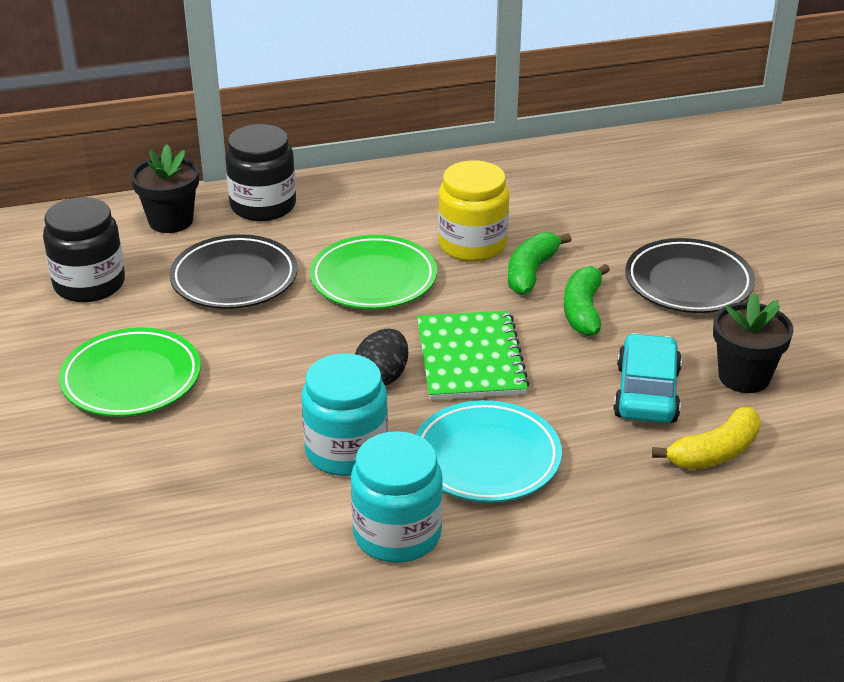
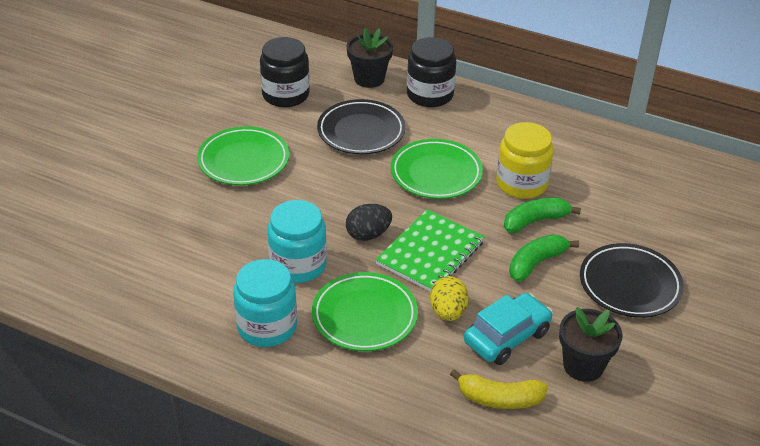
camera: 40 degrees right, 5 degrees up
(486, 458) = (364, 316): turquoise plate -> green plate
(562, 404) = (448, 312): none -> yellow egg

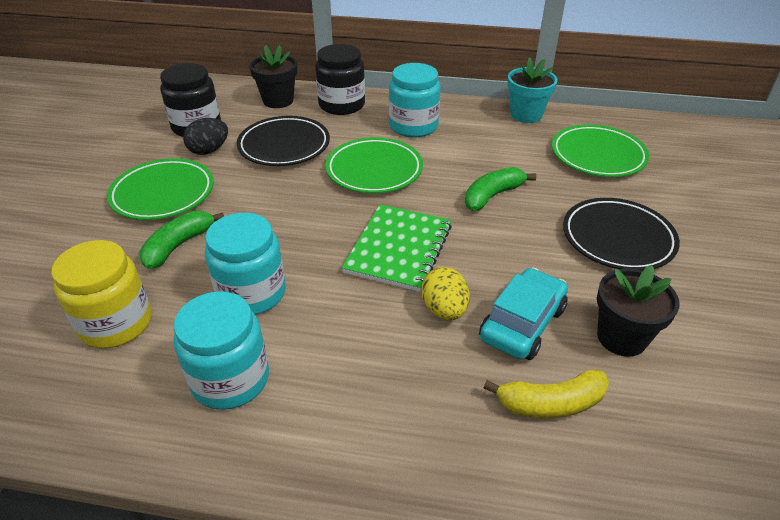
camera: 15 degrees left, 0 degrees up
(364, 316) = (349, 336): green plate -> green plate (598, 156)
(368, 235) = (323, 243): black egg -> black egg (209, 150)
(491, 133) = (413, 126): none -> turquoise jar
(521, 183) = (462, 164): yellow jar -> yellow jar (116, 323)
(536, 263) = (513, 236): green banana -> green banana (178, 245)
(611, 141) = (526, 115): none -> turquoise flower pot

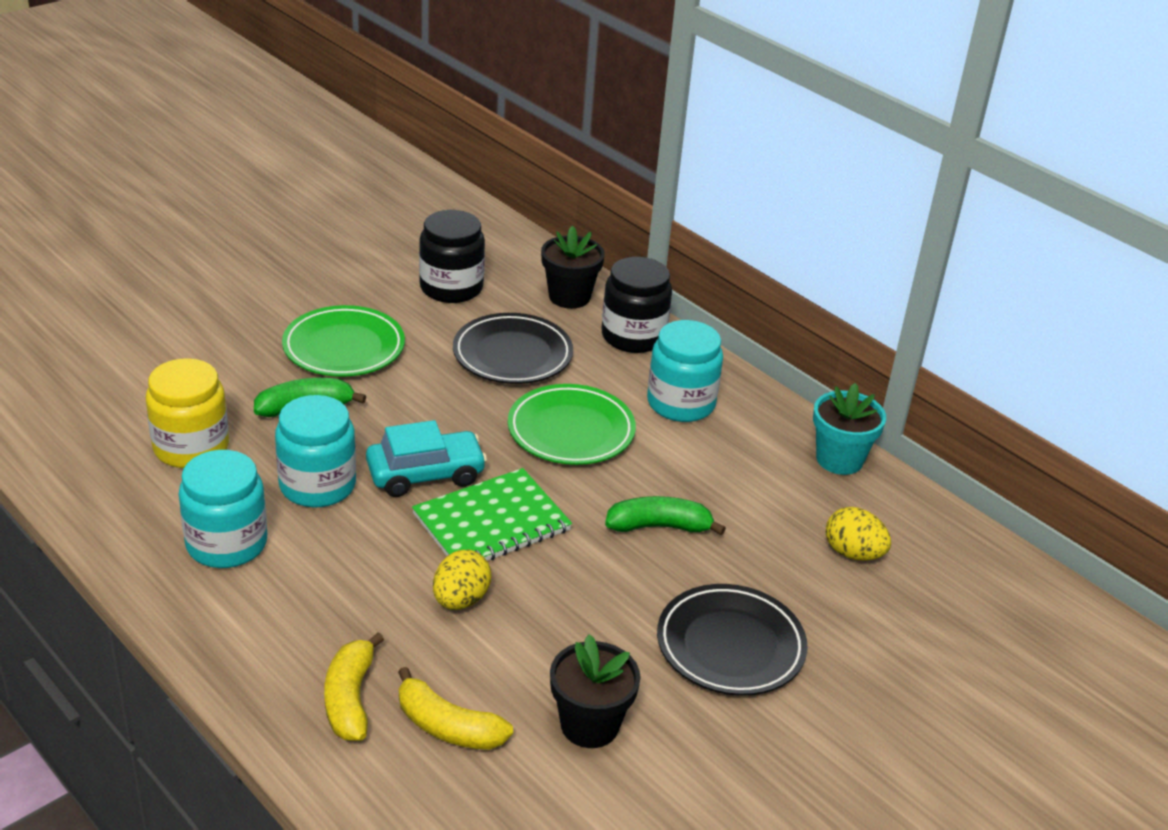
camera: 35 degrees right, 5 degrees down
(209, 150) = (434, 322): black egg -> none
(466, 434) = (350, 699): none -> yellow banana
(522, 324) = (514, 655): turquoise car -> turquoise car (425, 474)
(598, 156) = (853, 553): green plate -> yellow egg

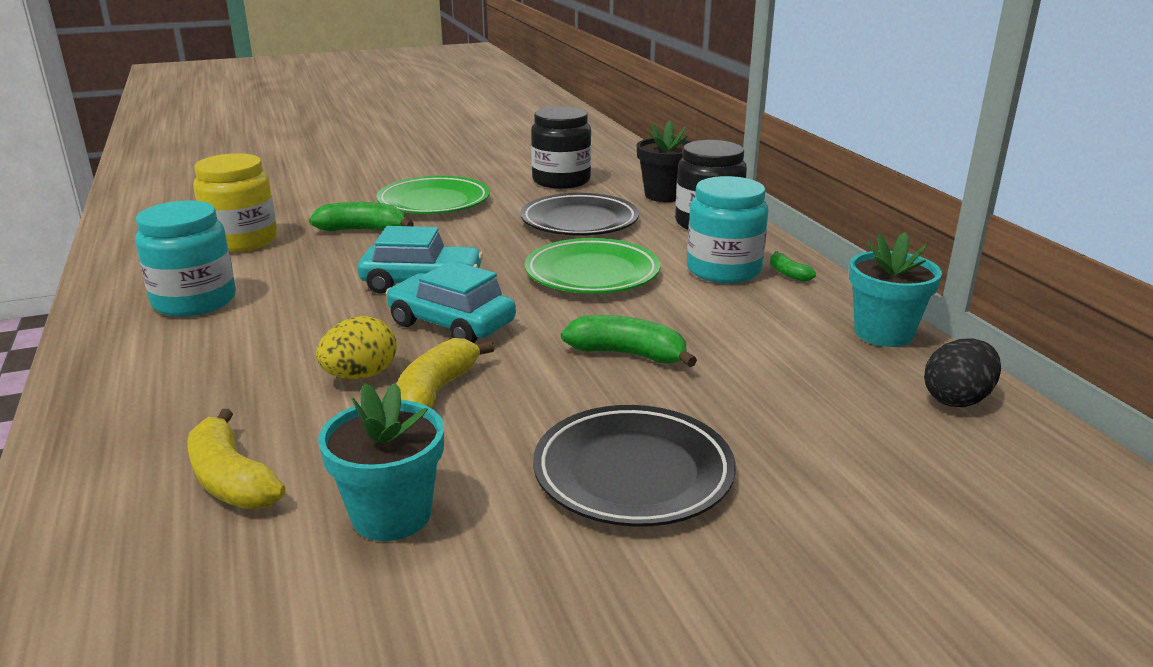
camera: 25 degrees right, 10 degrees down
(317, 485) = (317, 276): turquoise jar -> none
(350, 699) = (162, 434): yellow banana -> yellow banana (436, 392)
(491, 522) = (451, 324): green notebook -> turquoise car
(589, 725) = (391, 515): black flower pot -> turquoise flower pot
(736, 398) = (788, 274): none -> green banana
(853, 553) = (856, 415): yellow egg -> none
(914, 521) = (957, 399): none -> black egg

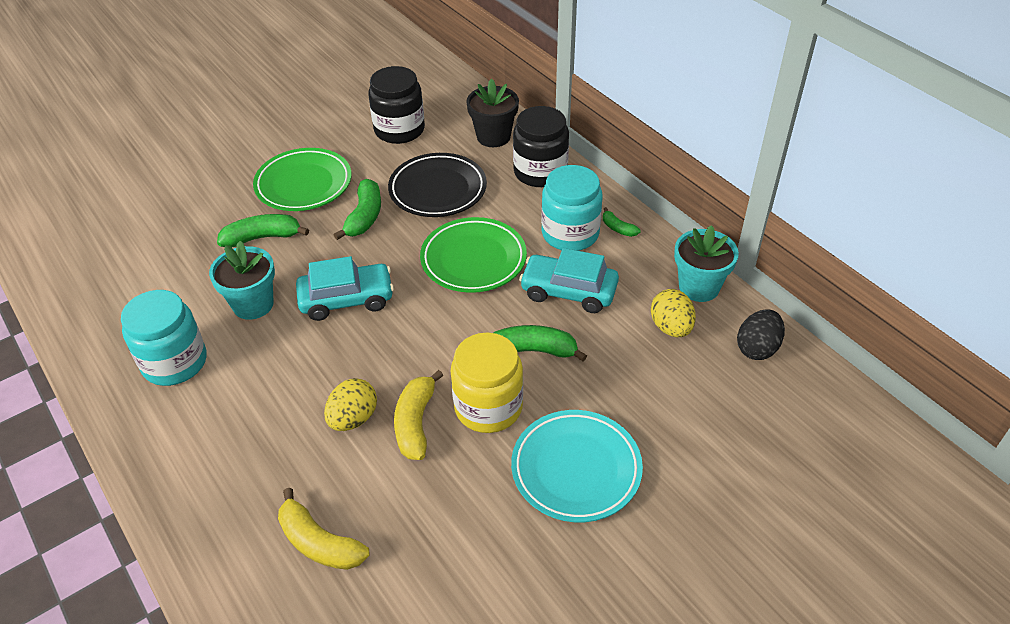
camera: 15 degrees left, 20 degrees up
(242, 241) = (166, 274): yellow jar -> yellow jar (488, 407)
(391, 515) = (440, 545): turquoise flower pot -> turquoise flower pot (253, 304)
(451, 324) = (392, 345): turquoise car -> turquoise car (568, 291)
(484, 230) = (364, 216): none -> green banana
(633, 473) = (576, 469): black plate -> turquoise plate
(830, 362) = (671, 327): none -> yellow egg

